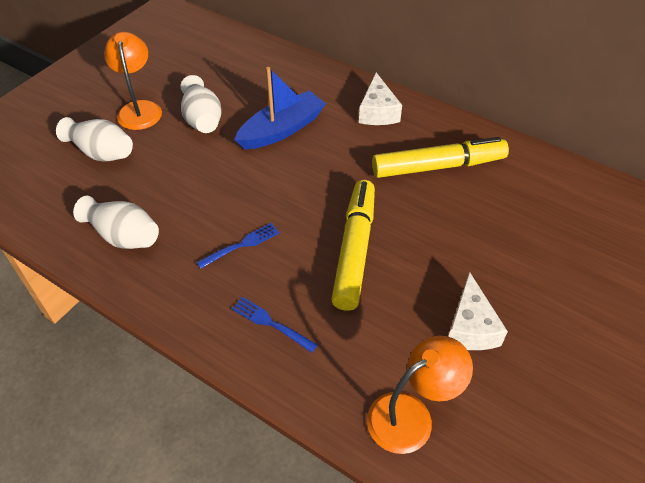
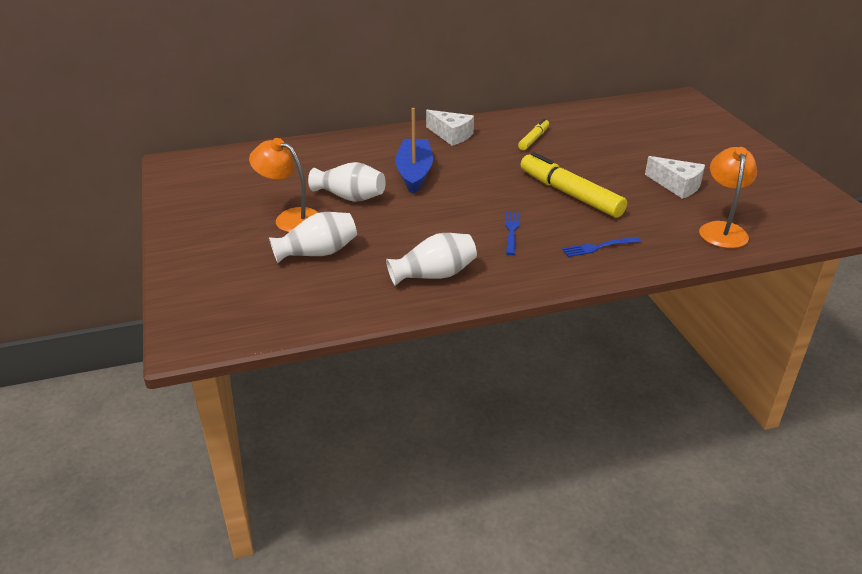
camera: 50 degrees left, 15 degrees down
(438, 166) = (533, 139): yellow marker -> yellow marker, size x0.53

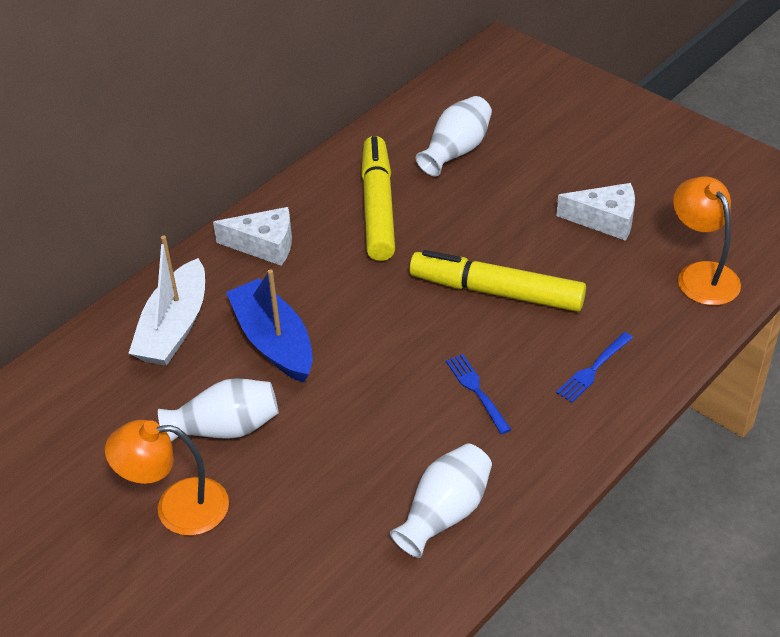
camera: 30 degrees left, 10 degrees up
(317, 253) = (269, 551): white vase -> white vase (456, 151)
(367, 151) = (174, 327): none -> white boat
(533, 139) = (378, 207): yellow marker -> yellow marker, size x1.87

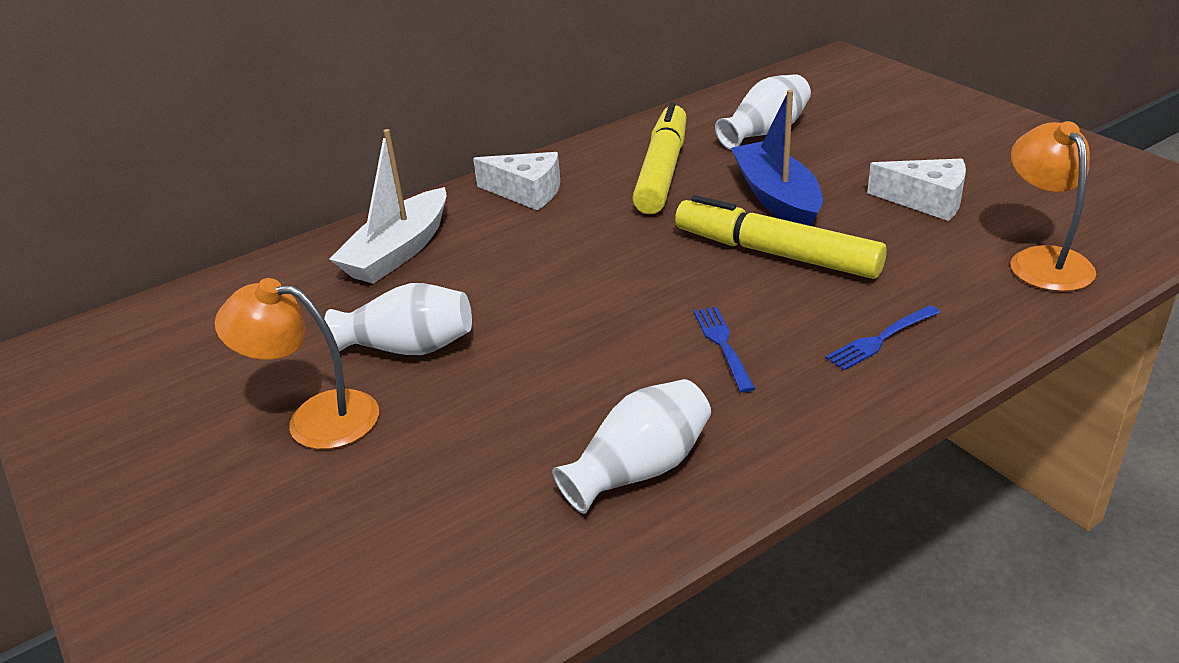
camera: 15 degrees right, 10 degrees down
(273, 341) = (500, 274): blue boat -> blue boat (777, 198)

